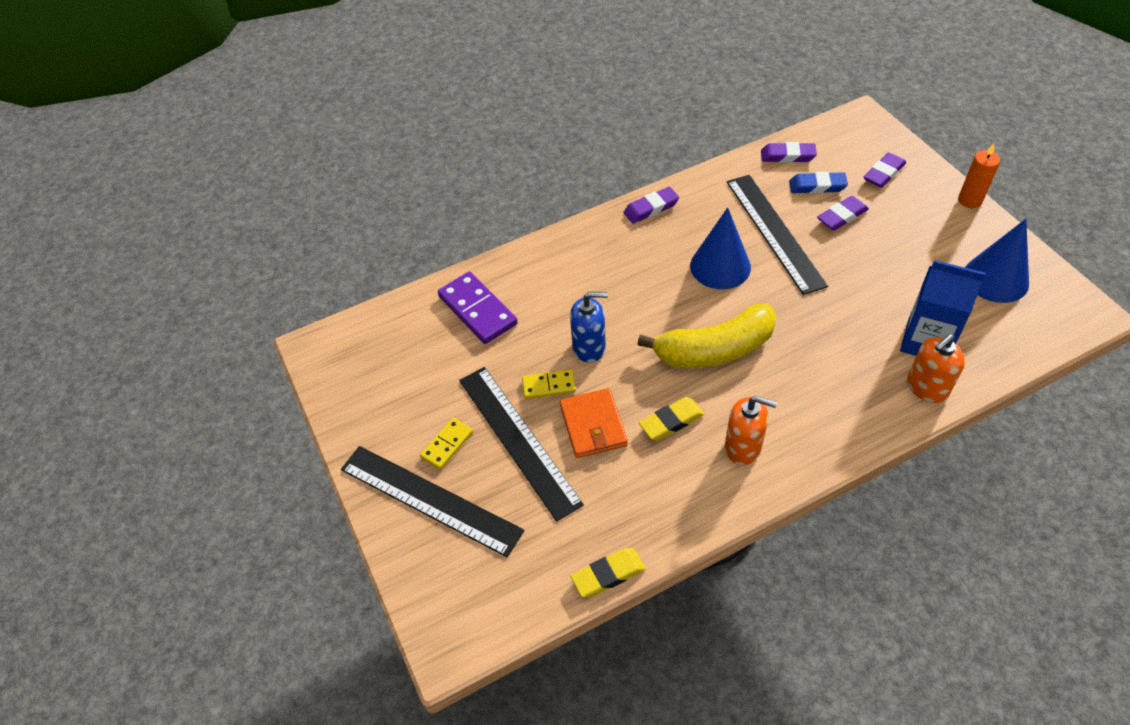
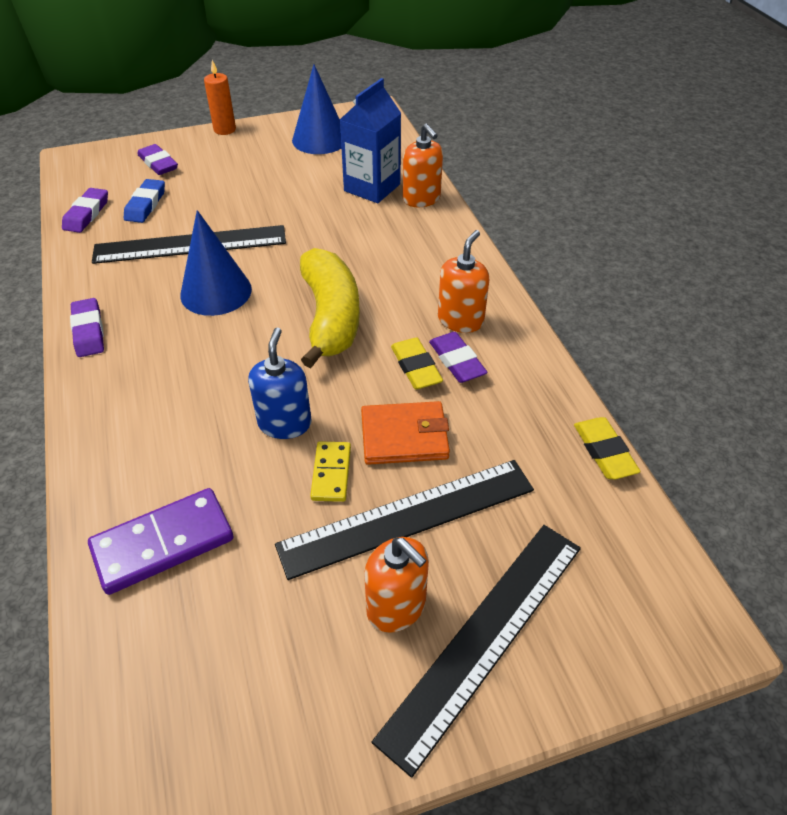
camera: 85 degrees left, 5 degrees down
(447, 445) = (396, 606): yellow domino -> orange soap dispenser
(842, 216) = (197, 199): purple eraser -> purple eraser (457, 361)

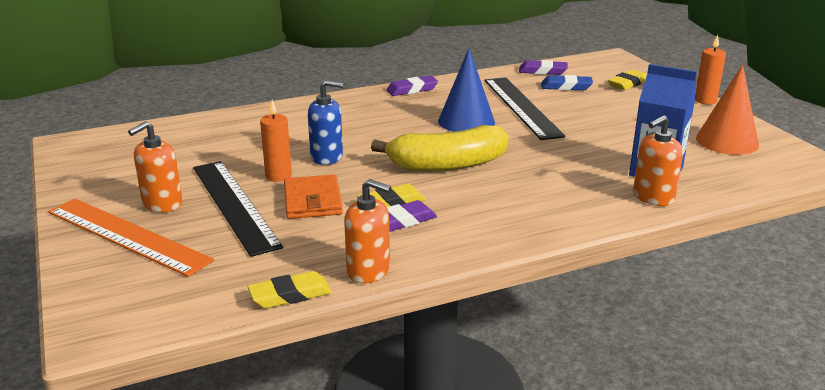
camera: 85 degrees right, 20 degrees down
(158, 163) = (628, 83): purple eraser -> yellow eraser
(163, 543) = (230, 132): purple domino -> none
(320, 139) = (727, 141): blue cone -> orange cone
(331, 473) = (278, 176): yellow domino -> orange candle
(460, 320) = (459, 222): orange soap dispenser -> orange soap dispenser (368, 271)
(485, 637) = (127, 235): black ruler -> orange ruler

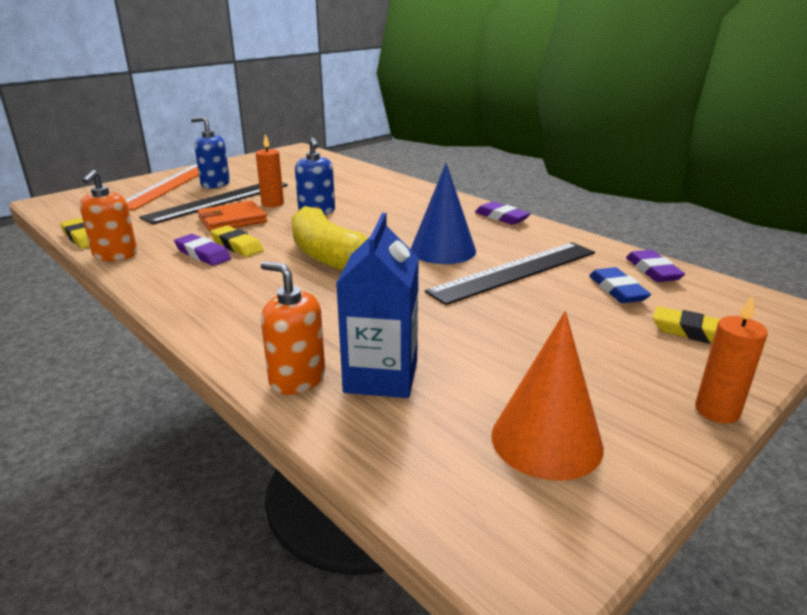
camera: 70 degrees right, 0 degrees up
(162, 204) = (215, 184): orange soap dispenser -> blue soap dispenser

